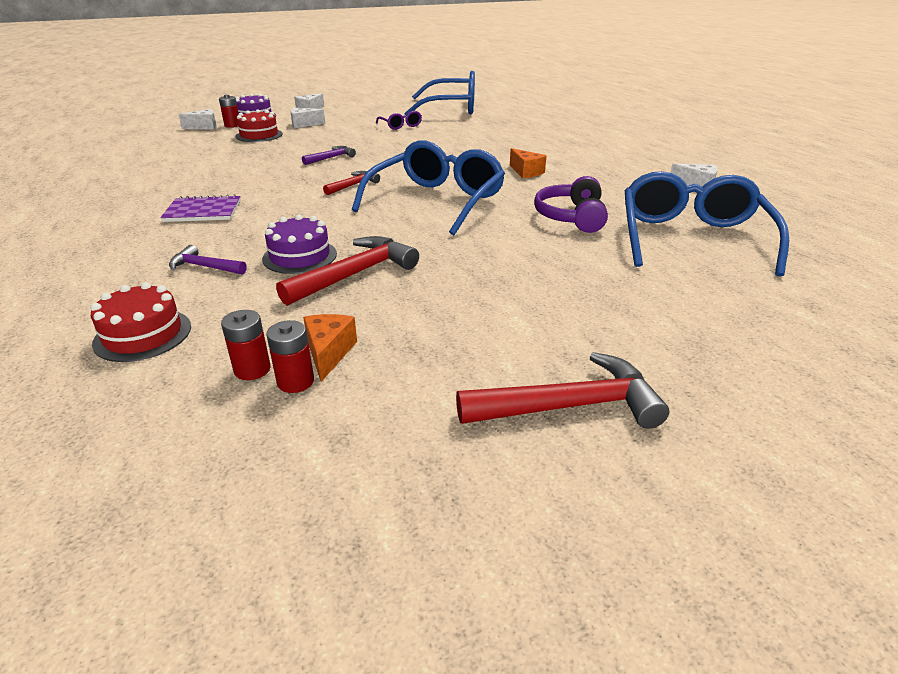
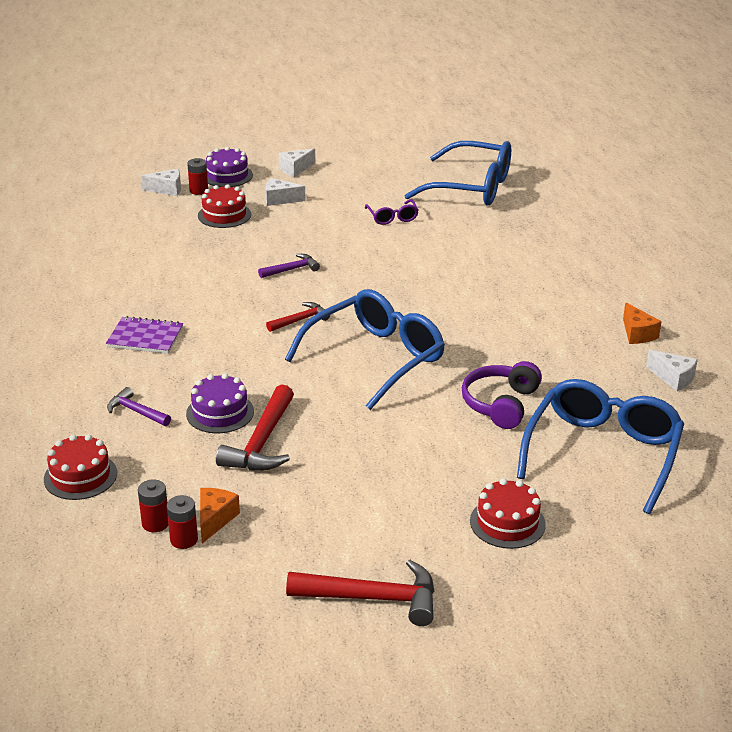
camera: 15 degrees right, 0 degrees up
(355, 274) = (262, 442): red hammer -> red hammer turned 135 degrees clockwise
(526, 172) = (495, 326): orange cheese -> orange cheese (637, 334)
(656, 304) = (507, 523): none -> red cake

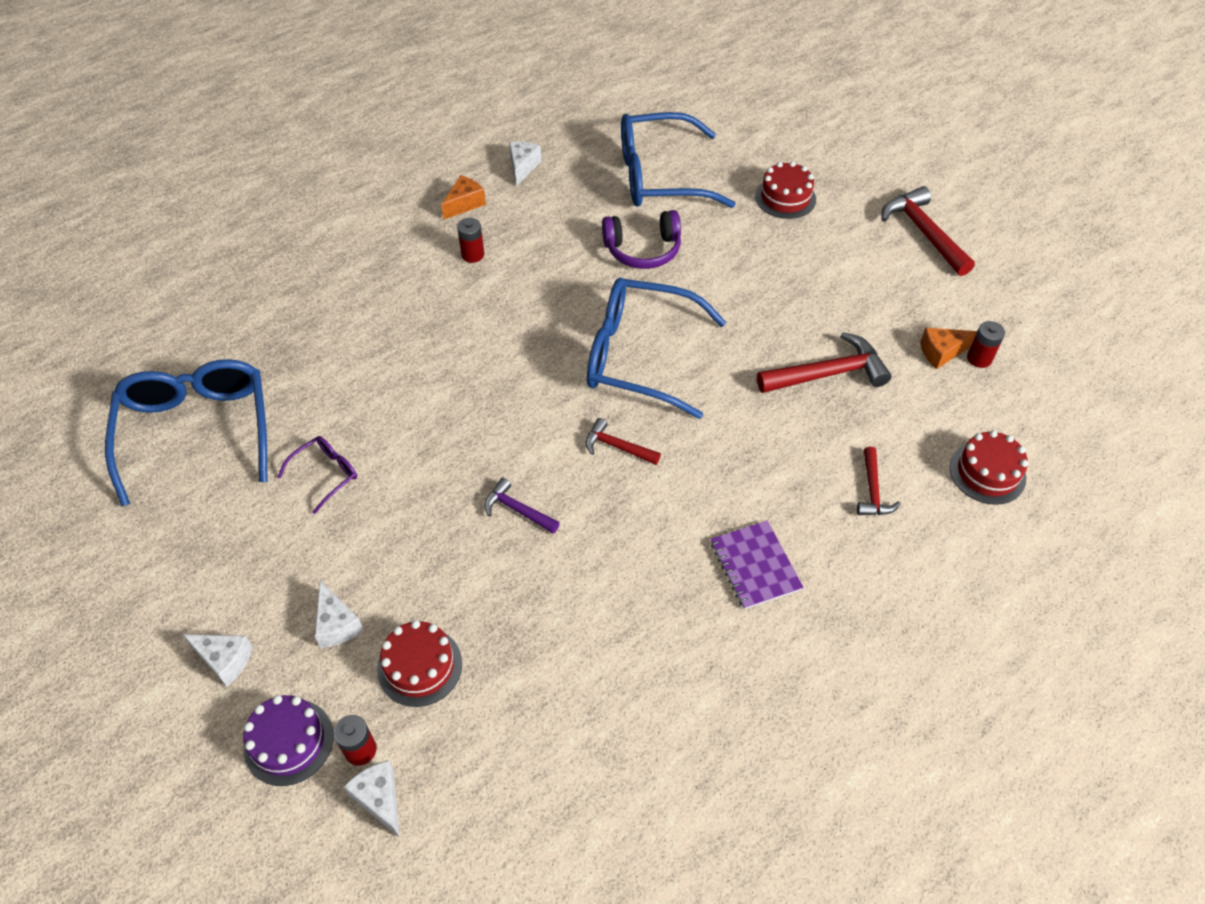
camera: 120 degrees left, 20 degrees up
(136, 411) = (872, 491): purple hammer -> red hammer
(155, 523) = (982, 386): red battery -> red battery (472, 255)
(220, 412) = (816, 425): purple cake -> none

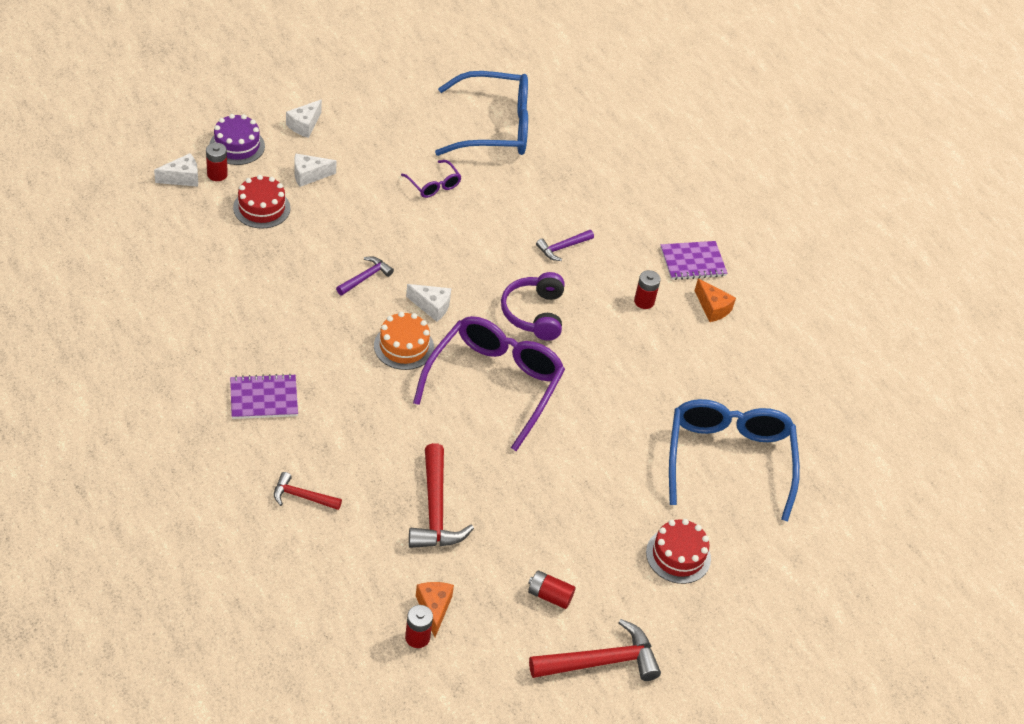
camera: 95 degrees right, 5 degrees down
(401, 224) = (692, 262): none -> purple notebook
(408, 331) = (562, 248): none -> purple hammer
(523, 167) = (759, 358): white cheese -> white cheese (432, 306)
(617, 447) = (404, 346): red hammer -> orange cake
(639, 356) = (494, 383): blue glasses -> purple glasses
(643, 250) = (625, 419): purple headphones -> purple headphones (534, 314)
(877, 274) = (549, 595): none -> red battery
(987, 473) = (289, 586): red cake -> none

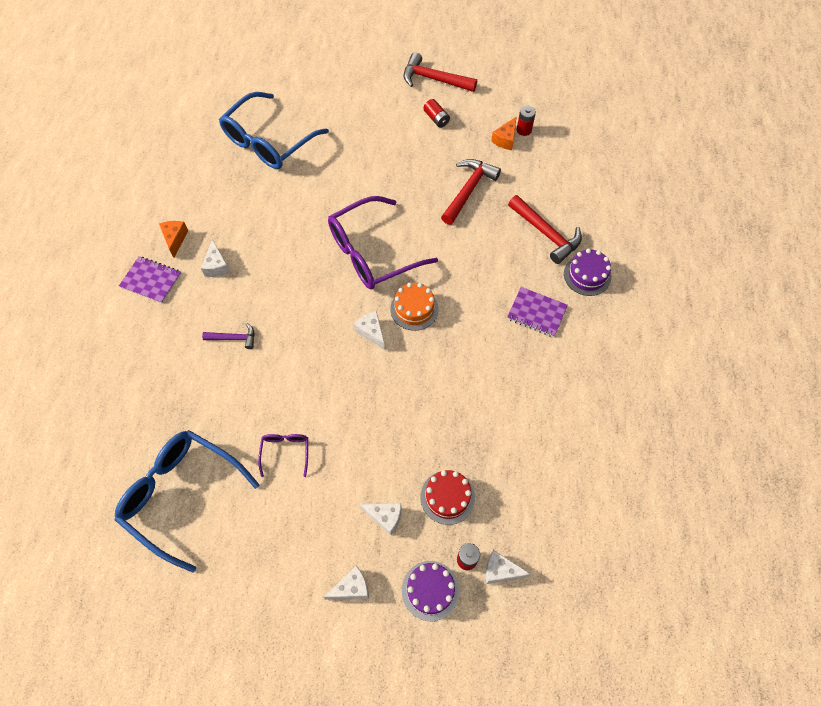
camera: 140 degrees left, 15 degrees up
(224, 466) = (587, 275): none -> purple cake
(302, 496) = (546, 234): red hammer -> red hammer, size x1.75
(365, 277) = (404, 382): purple hammer -> none
(534, 314) = (302, 292): purple headphones -> none
(644, 301) = (217, 266): red battery -> white cheese
(678, 555) = (348, 107): red cake -> none

